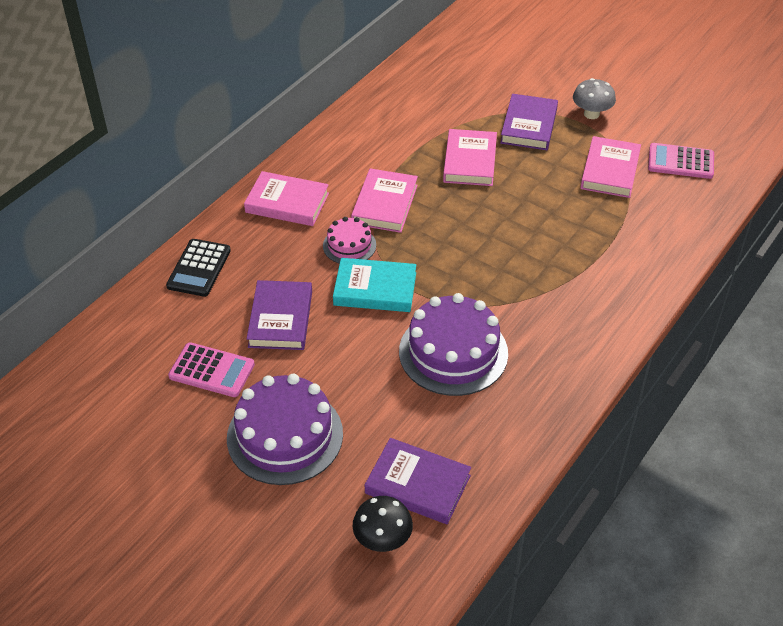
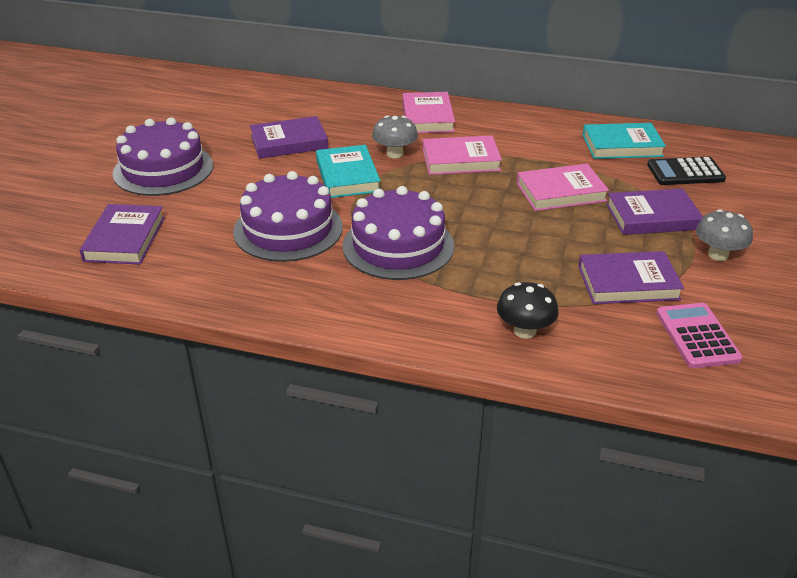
camera: 70 degrees right, 10 degrees down
(199, 268) = (327, 100): black calculator -> black calculator (685, 172)
(212, 370) = (221, 127): pink calculator -> none
(349, 245) = (395, 154): pink cake -> grey mushroom
(382, 539) = (63, 233): black mushroom -> black mushroom (524, 331)
(411, 100) = (622, 145): none -> turquoise book
(511, 283) = (398, 246): none -> purple cake
(610, 171) = (628, 283): pink book -> purple book

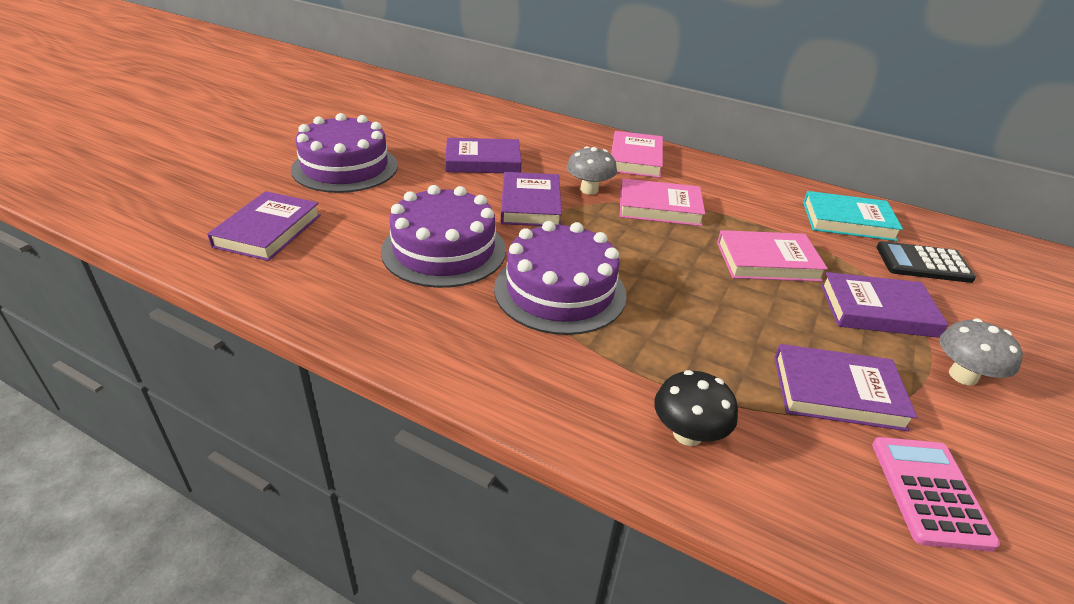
camera: 10 degrees right, 0 degrees up
(347, 176) = (530, 204): turquoise book -> purple book

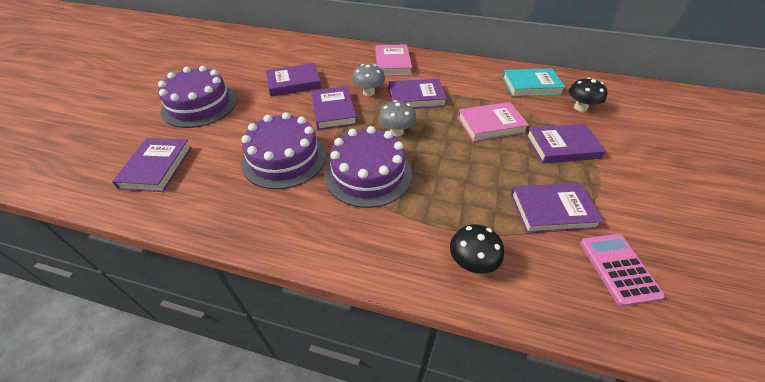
camera: 10 degrees left, 10 degrees up
(659, 207) = (416, 97): pink book -> purple book
(923, 263) = (580, 108): black calculator -> black mushroom
(962, 376) = (619, 182): grey mushroom -> grey mushroom (396, 131)

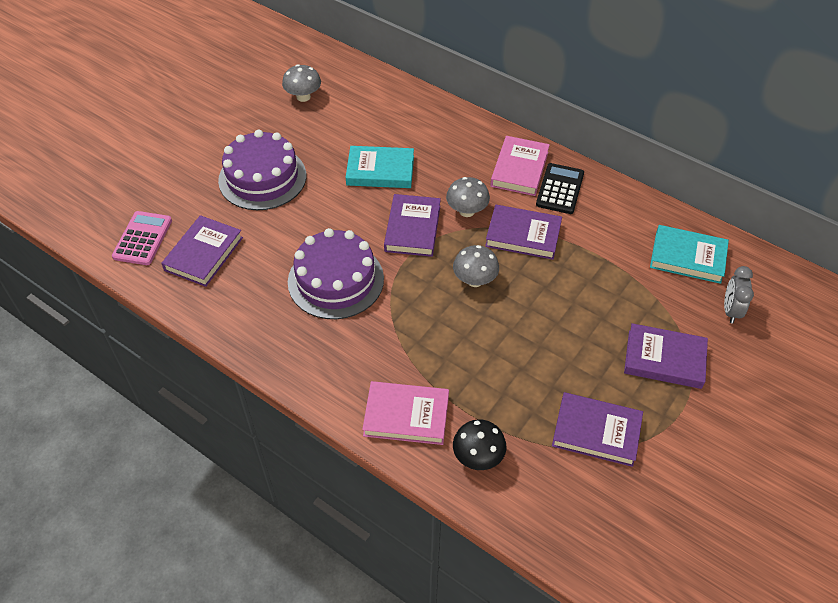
camera: 20 degrees right, 5 degrees up
(220, 54) = (303, 97): none -> grey mushroom
(294, 83) = (380, 171): purple book -> turquoise book
(368, 174) = (418, 327): purple cake -> none
(425, 68) = (560, 189): none -> black calculator
(491, 124) = (595, 303): pink book -> pink book (406, 415)
(580, 108) = (730, 310): black mushroom -> grey clock
(618, 268) = (623, 511): pink calculator -> pink calculator (143, 238)

